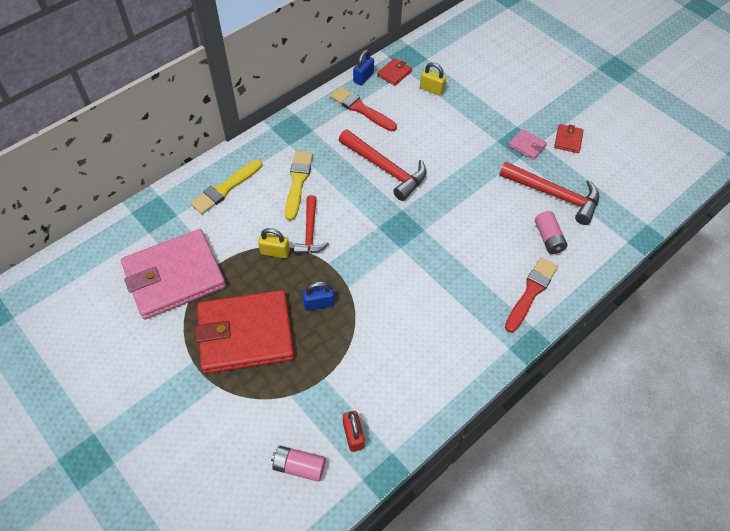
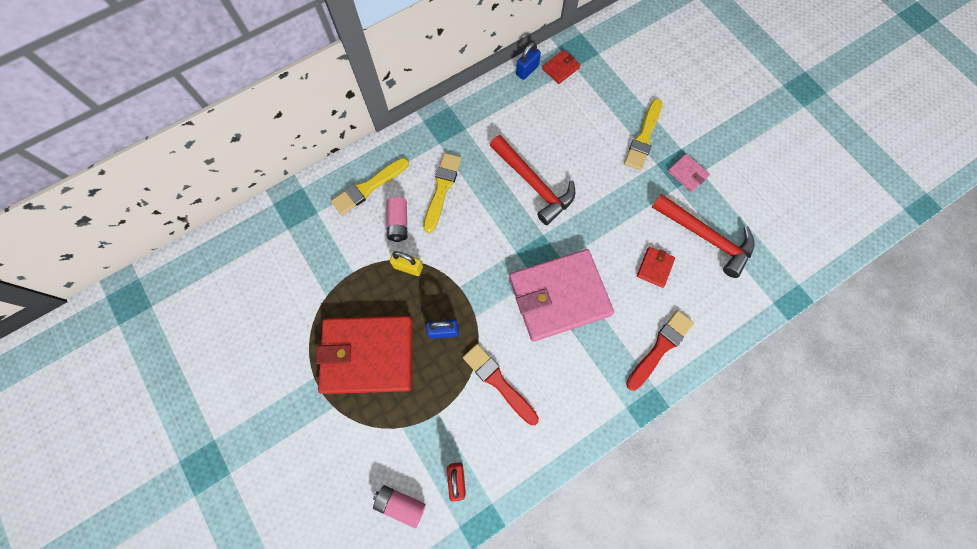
camera: 10 degrees right, 15 degrees up
(174, 276) = (307, 282): pink wallet -> pink wallet (559, 296)
(310, 232) = (446, 249): red hammer -> none
(361, 109) = (519, 108): red brush -> red brush (498, 382)
(431, 89) = (597, 92): yellow padlock -> none
(481, 121) = (643, 137): none -> yellow brush
(548, 238) = (689, 287): pink battery -> pink battery (398, 223)
(568, 140) = (733, 172): red wallet -> red wallet (655, 267)

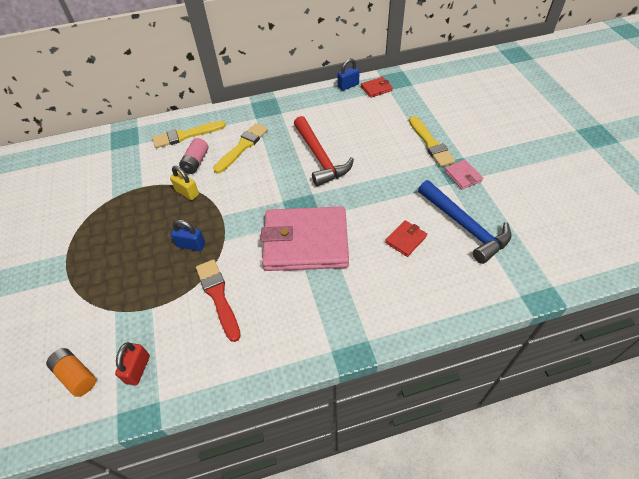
camera: 20 degrees right, 20 degrees down
(368, 355) = (119, 247): red wallet -> none
(401, 504) = (76, 375): pink battery -> orange battery
(643, 137) = (430, 143): yellow brush -> yellow brush turned 60 degrees counterclockwise
(660, 348) = (386, 307): red brush -> none
(706, 237) = (465, 226): red hammer -> blue hammer

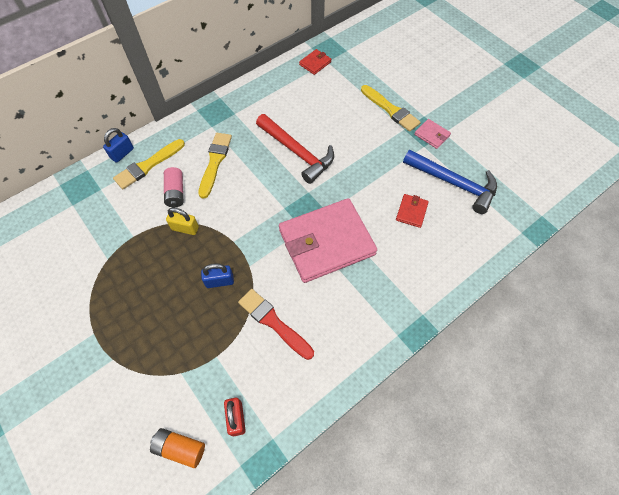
camera: 25 degrees left, 10 degrees up
(348, 86) = (286, 66): blue padlock -> blue padlock (122, 153)

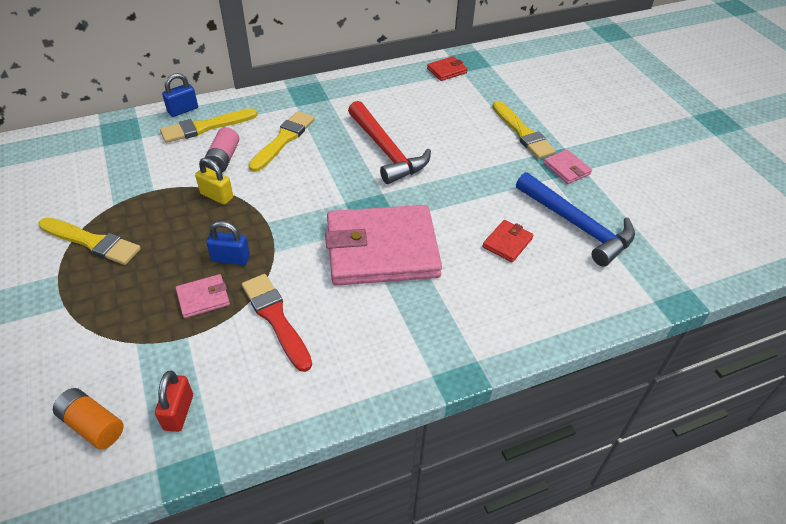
camera: 15 degrees right, 15 degrees down
(107, 297) = (92, 242): none -> yellow brush
(214, 321) = (203, 298): none -> pink wallet

